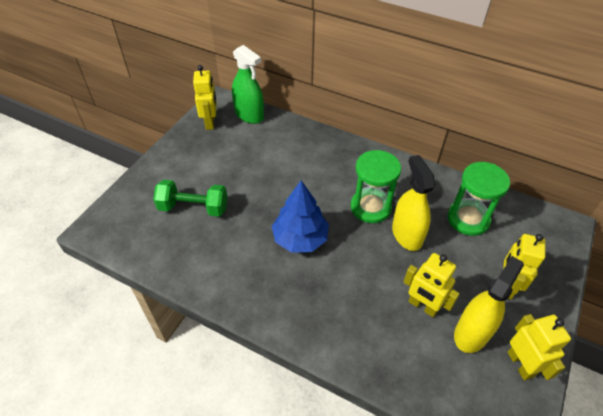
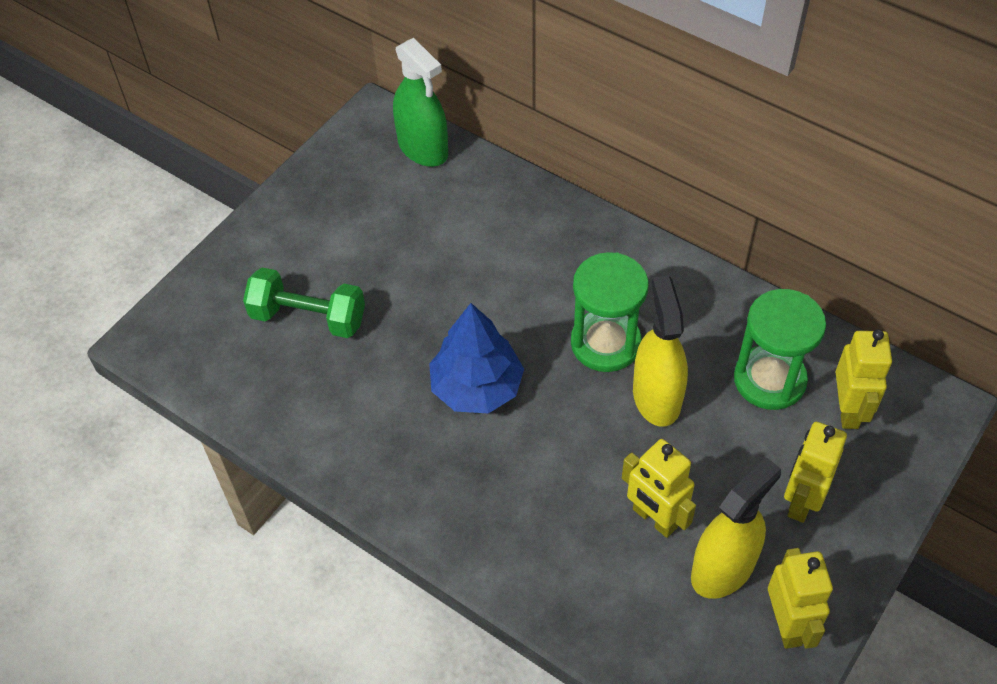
camera: 10 degrees right, 5 degrees up
(210, 122) = (352, 158): yellow robot -> yellow robot (848, 410)

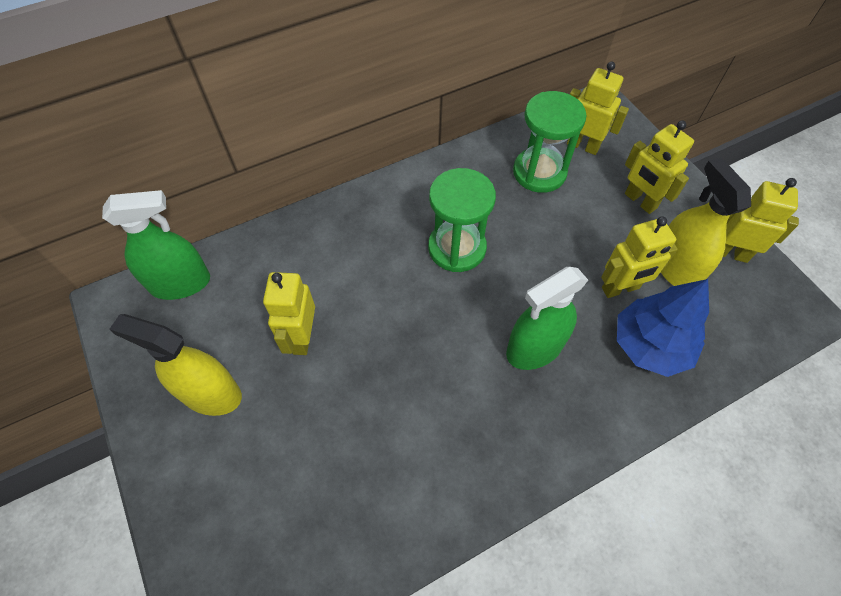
camera: 65 degrees left, 5 degrees up
(308, 317) = (294, 458): green dumbbell -> none
(423, 265) = (302, 337): none -> yellow robot
(476, 387) = (448, 352): blue tree -> blue tree (650, 345)
(526, 461) = (534, 348): none -> green spray bottle
(656, 397) = (520, 239): yellow spray bottle -> yellow spray bottle (211, 394)

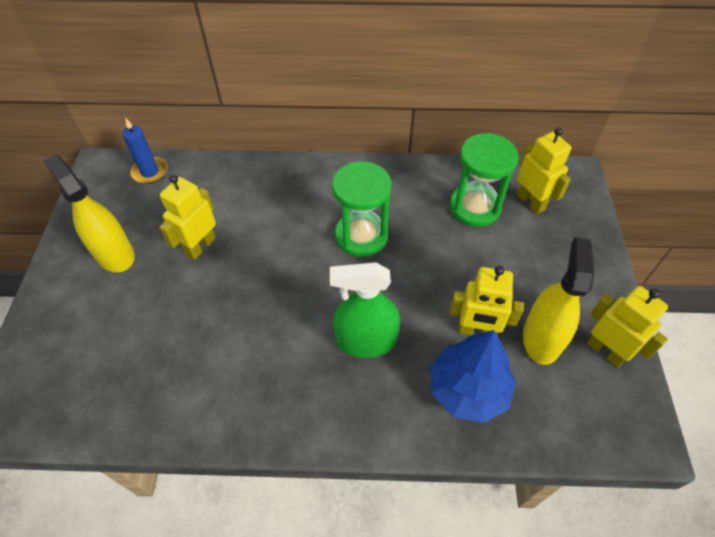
camera: 30 degrees right, 5 degrees down
(180, 283) = (150, 172): green spray bottle -> blue candle
(640, 201) = (550, 269): yellow robot -> none

